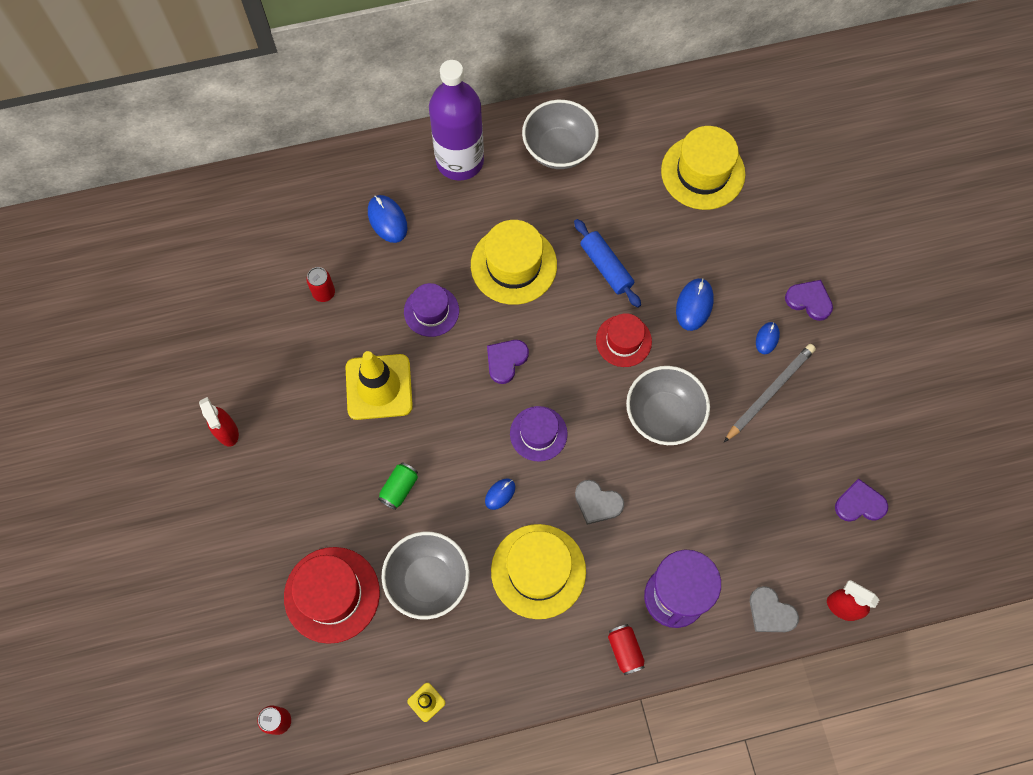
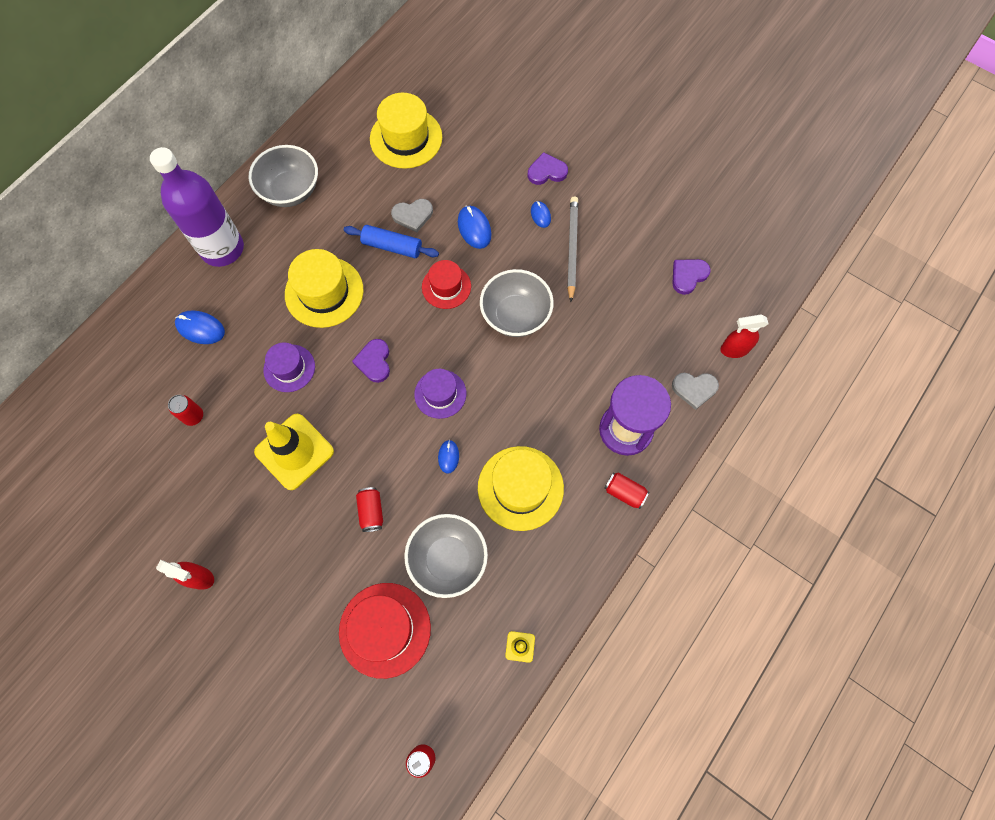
camera: 40 degrees left, 0 degrees up
(399, 488) = (371, 511): green can -> red can
(597, 503) = (521, 409): grey heart -> grey heart (413, 215)

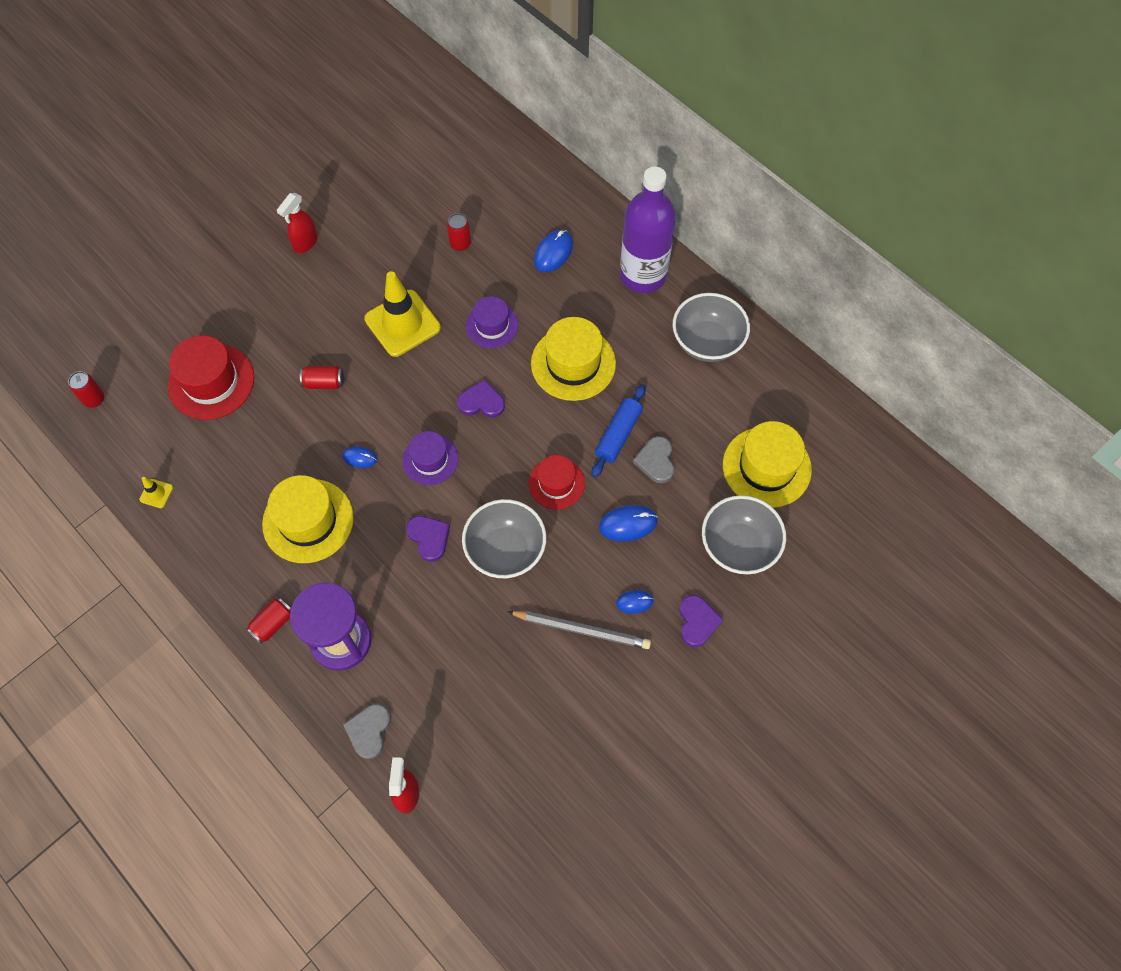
camera: 100 degrees right, 5 degrees down
(448, 559) = (257, 443): grey bowl -> grey bowl (738, 546)
(688, 276) = (517, 763): purple heart -> purple heart (429, 538)

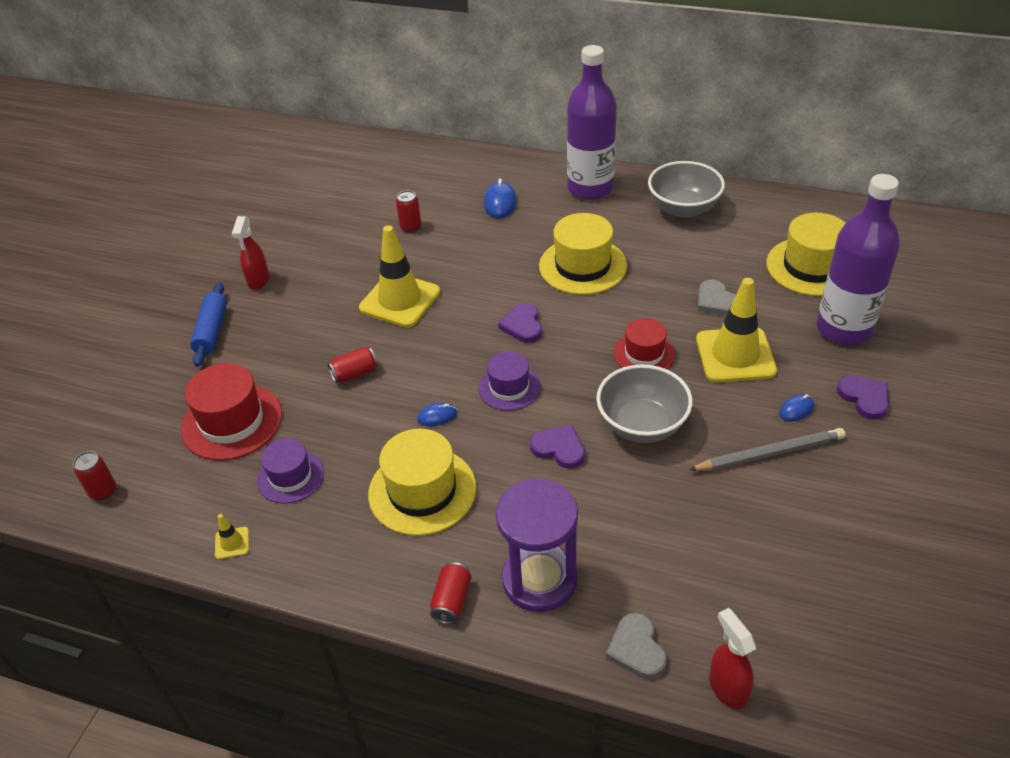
camera: 25 degrees left, 20 degrees down
(481, 402) = (522, 325): purple heart -> purple heart turned 75 degrees counterclockwise
(492, 325) = (486, 269): purple hat -> purple hat (290, 476)
(618, 435) = (667, 297): blue rolling pin -> blue rolling pin (212, 331)
(628, 524) = (735, 355): blue mouse -> yellow traffic cone
(738, 546) = (844, 329): grey bowl -> purple bottle

